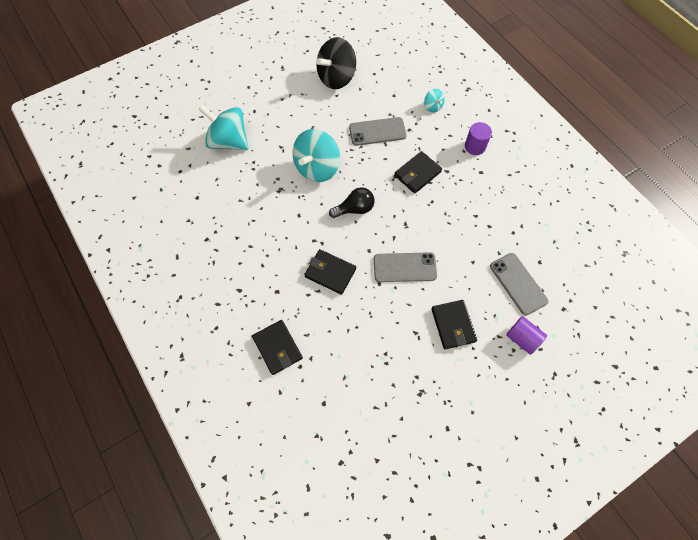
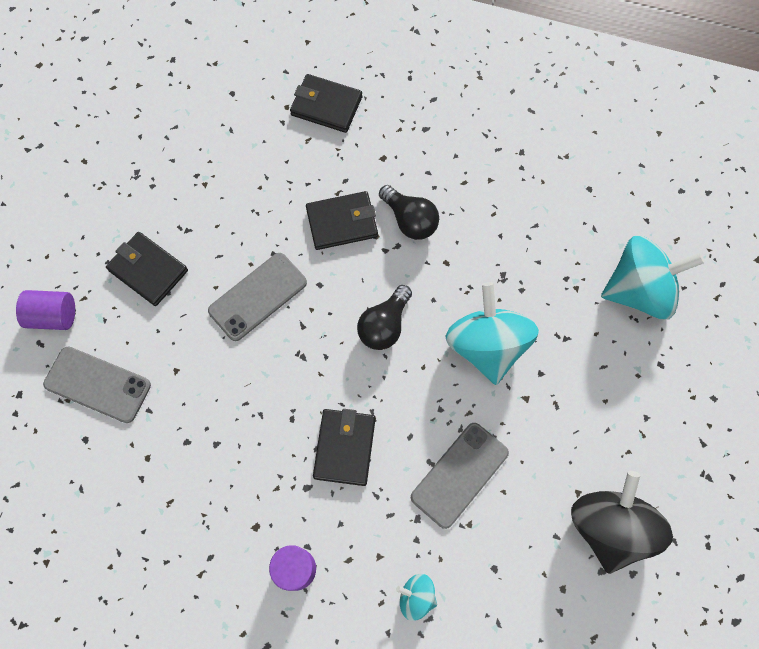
camera: 140 degrees right, 5 degrees up
(295, 248) = (410, 220): none -> black light bulb

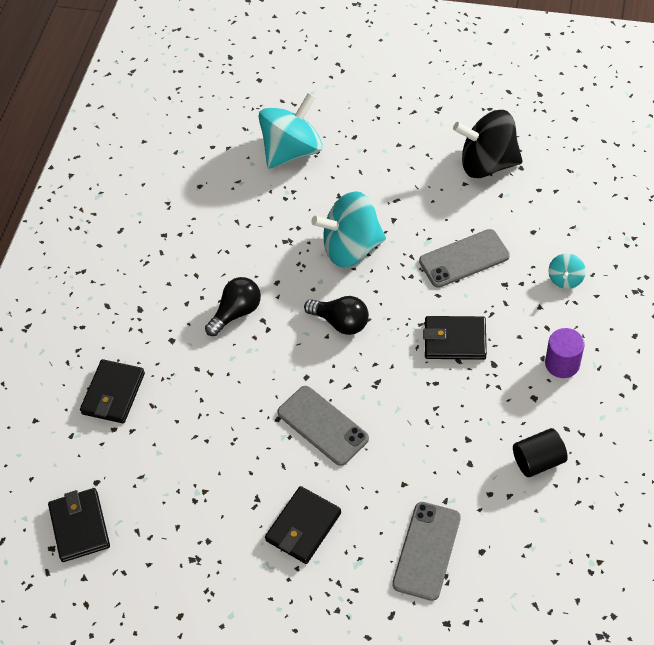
camera: 90 degrees left, 15 degrees down
(53, 316) = (360, 608): purple cylinder -> none
(175, 517) = (538, 461): none -> black cylinder
(342, 222) = (242, 366): black wallet -> black wallet (80, 526)
(459, 475) = (464, 258): grey phone -> grey phone turned 60 degrees counterclockwise
(639, 290) = (292, 151): turquoise spinning top -> turquoise spinning top turned 60 degrees clockwise

